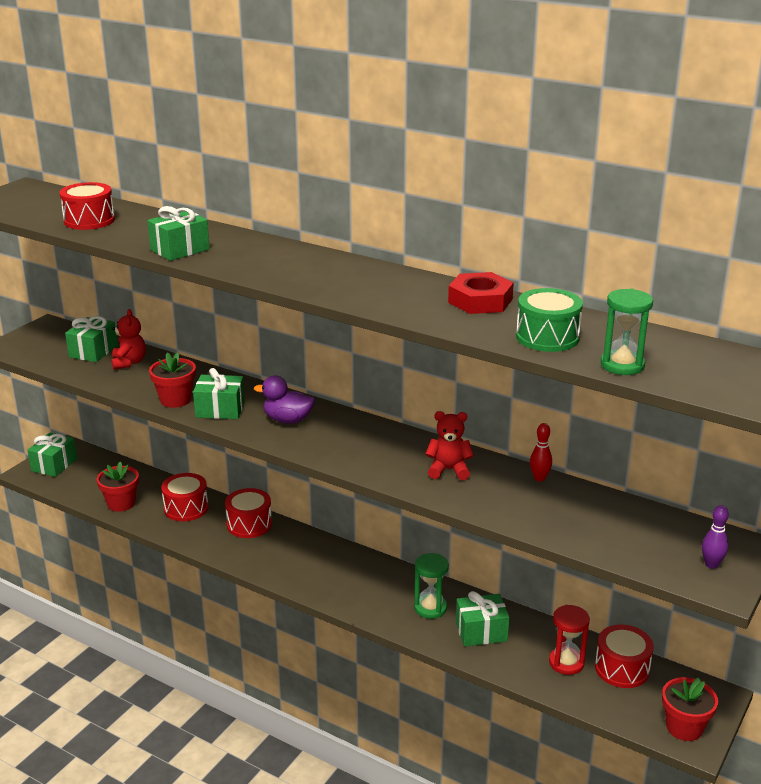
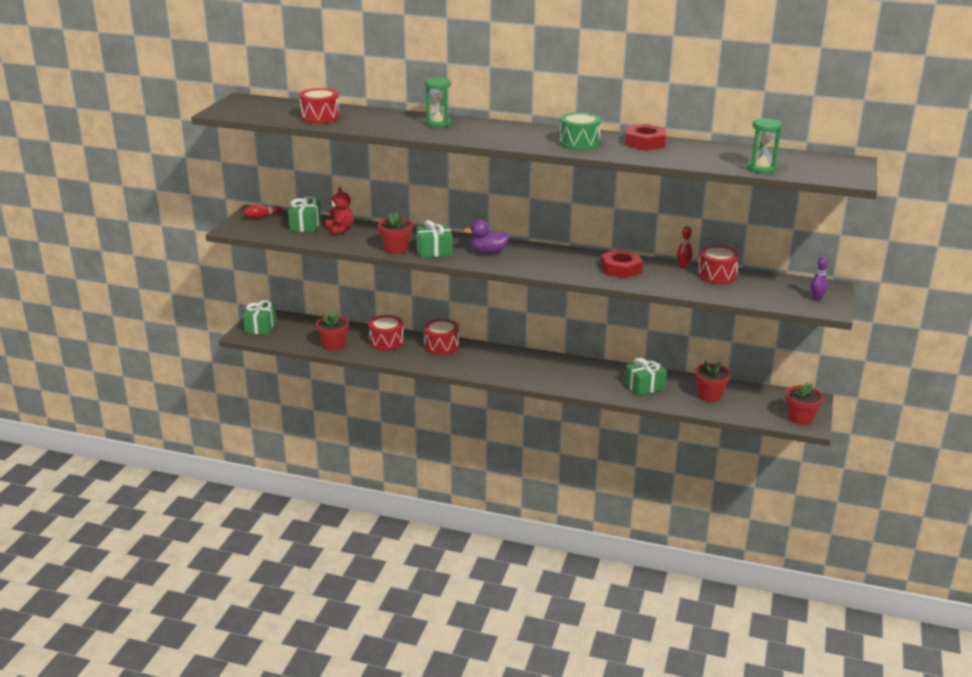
camera: 15 degrees left, 0 degrees up
(52, 333) = (261, 217): none -> red bowling pin
(180, 250) = (409, 130): green gift -> none
(430, 608) = (602, 378): green hourglass -> green hourglass (438, 124)
(449, 470) = (621, 269): red teddy bear -> red nut
(547, 337) = (704, 158): green drum -> green drum (579, 143)
(566, 663) = (709, 395): red hourglass -> red flower pot
(622, 668) = (746, 393): red drum -> red drum (717, 275)

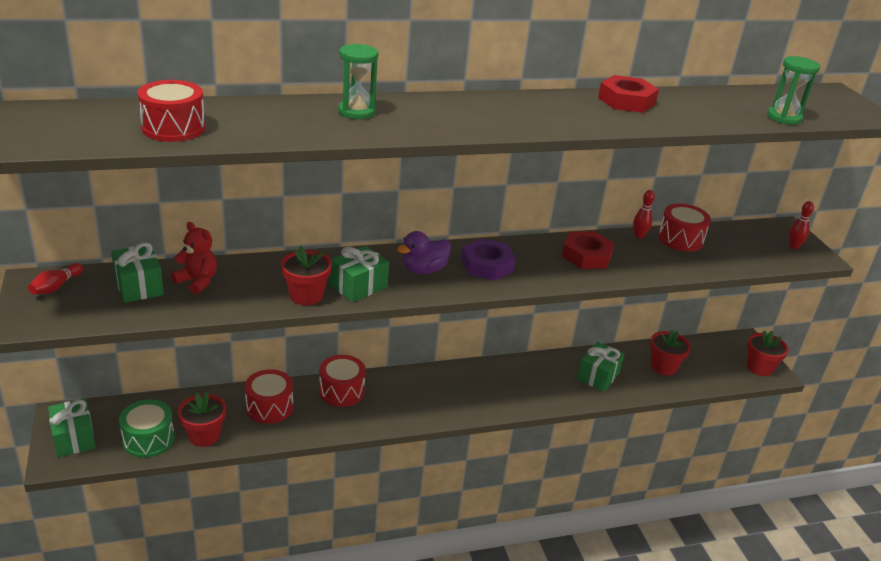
camera: 35 degrees left, 5 degrees up
(536, 259) = (487, 265): none -> purple nut
(579, 143) = (562, 114): green drum -> green drum (148, 439)
(816, 299) = (793, 246): purple bowling pin -> red bowling pin

